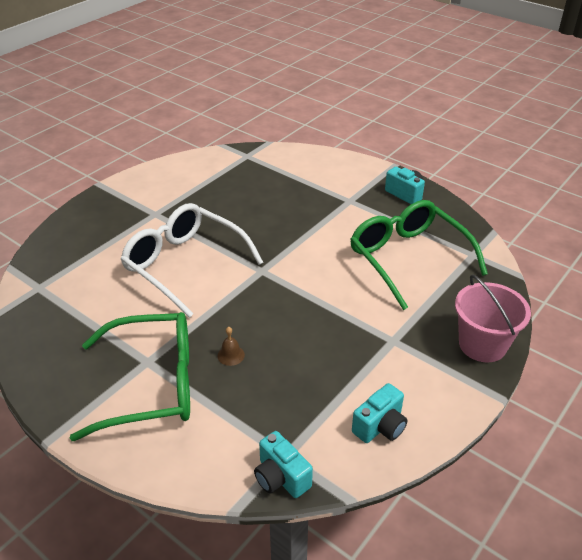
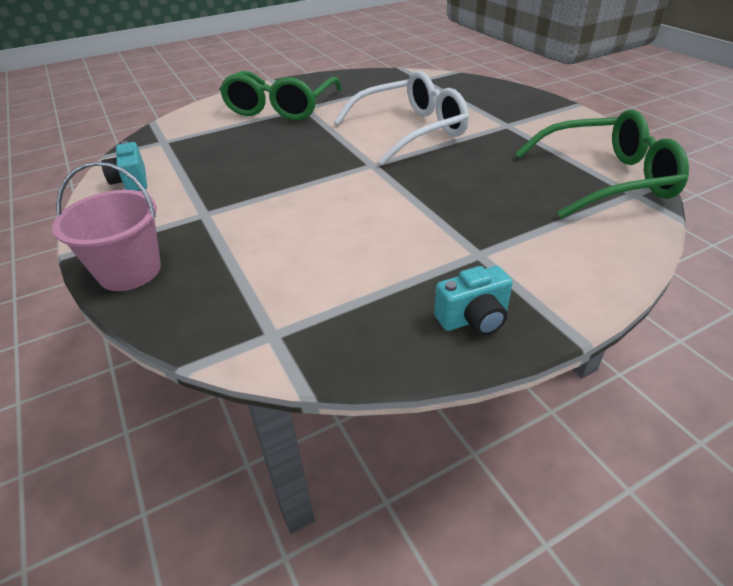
camera: 115 degrees right, 0 degrees up
(231, 355) = (277, 136): brown bell -> none
(281, 477) = (150, 137): turquoise camera -> none
(408, 258) = (315, 266): green glasses -> green glasses (606, 179)

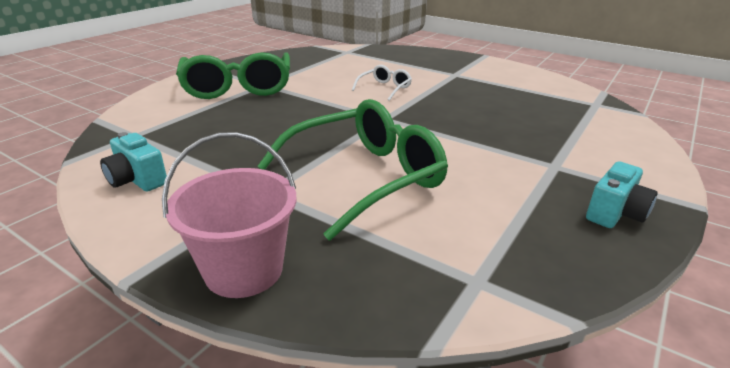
camera: 30 degrees left, 10 degrees down
(411, 130) = (384, 88): white glasses -> white glasses, size x0.46
(606, 179) = (568, 98): green glasses -> green glasses (364, 177)

